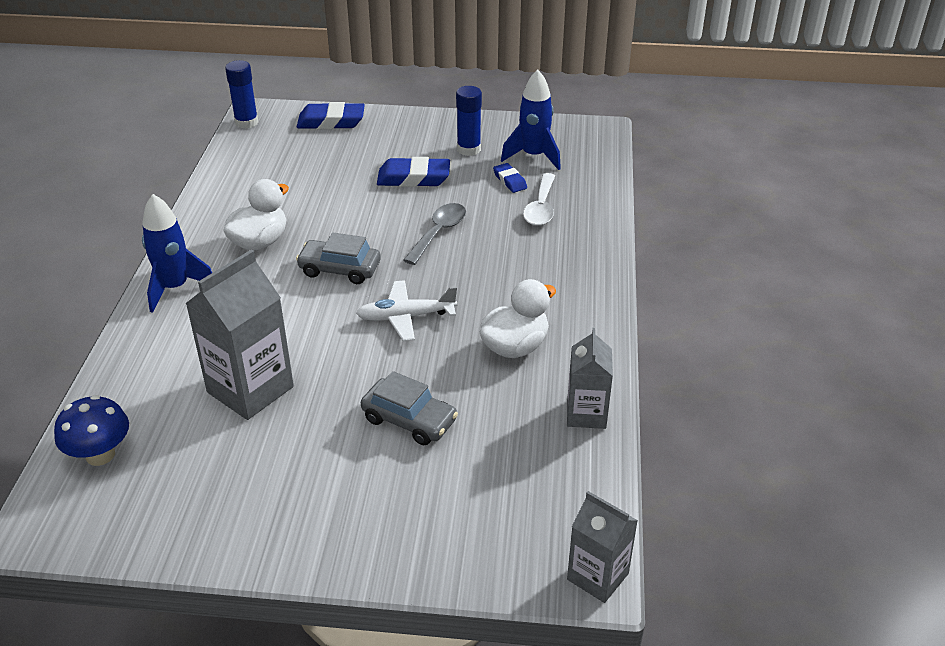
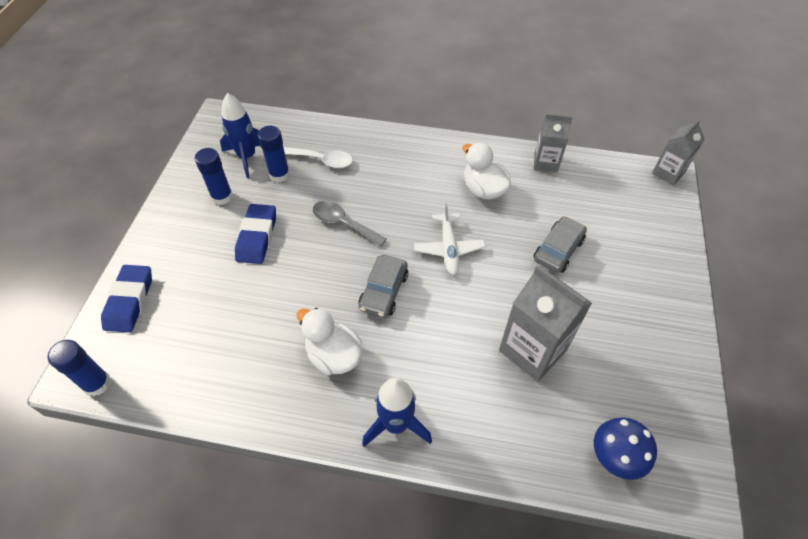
camera: 85 degrees left, 15 degrees up
(510, 181) = (279, 175): blue eraser -> blue glue stick

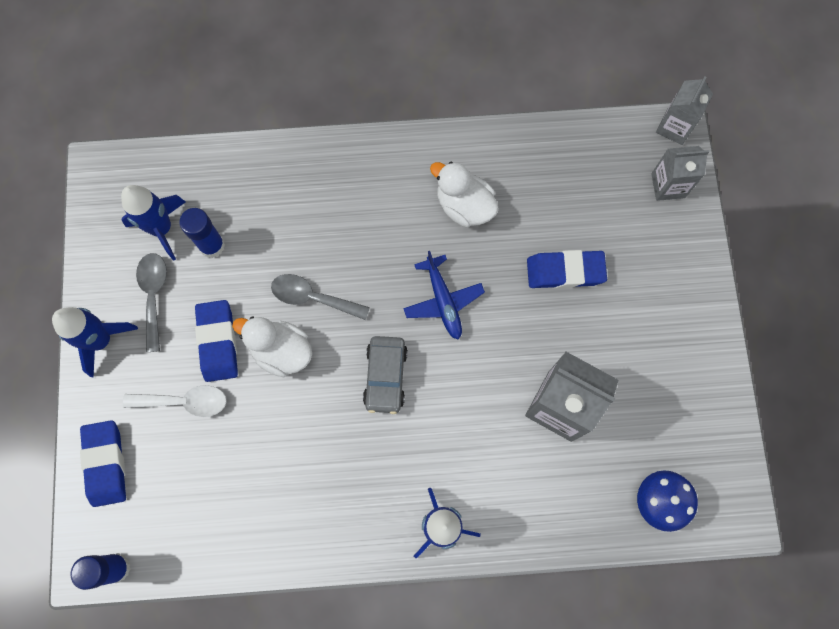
camera: 15 degrees left, 20 degrees up
(169, 216) = (101, 340): none -> blue rocket
(222, 197) = (154, 296): blue glue stick -> grey spoon
(321, 160) = (256, 210): white spoon -> white spoon (184, 402)
(333, 355) = (355, 468): white duck -> white duck (281, 351)
(449, 248) = (443, 301): white plane -> blue plane
(546, 162) = (529, 146): grey carton -> grey carton (668, 185)
(558, 250) = (565, 271): grey car -> blue eraser

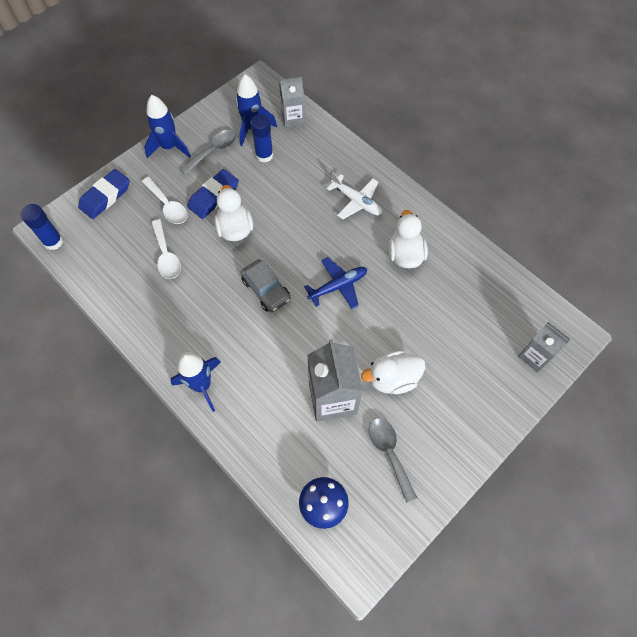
camera: 50 degrees right, 10 degrees down
(250, 451) = (166, 255): none -> white spoon
(313, 298) = (279, 221): grey spoon -> grey spoon (389, 453)
(359, 199) = (356, 201): none -> white plane
(385, 376) = (266, 290): grey car -> grey car turned 90 degrees counterclockwise
(443, 301) = (338, 286): blue plane -> blue plane turned 150 degrees counterclockwise
(565, 271) = (419, 338): blue eraser -> none
(586, 333) = (392, 379): none -> white duck
(674, 127) = (576, 331): grey carton -> grey carton (293, 118)

